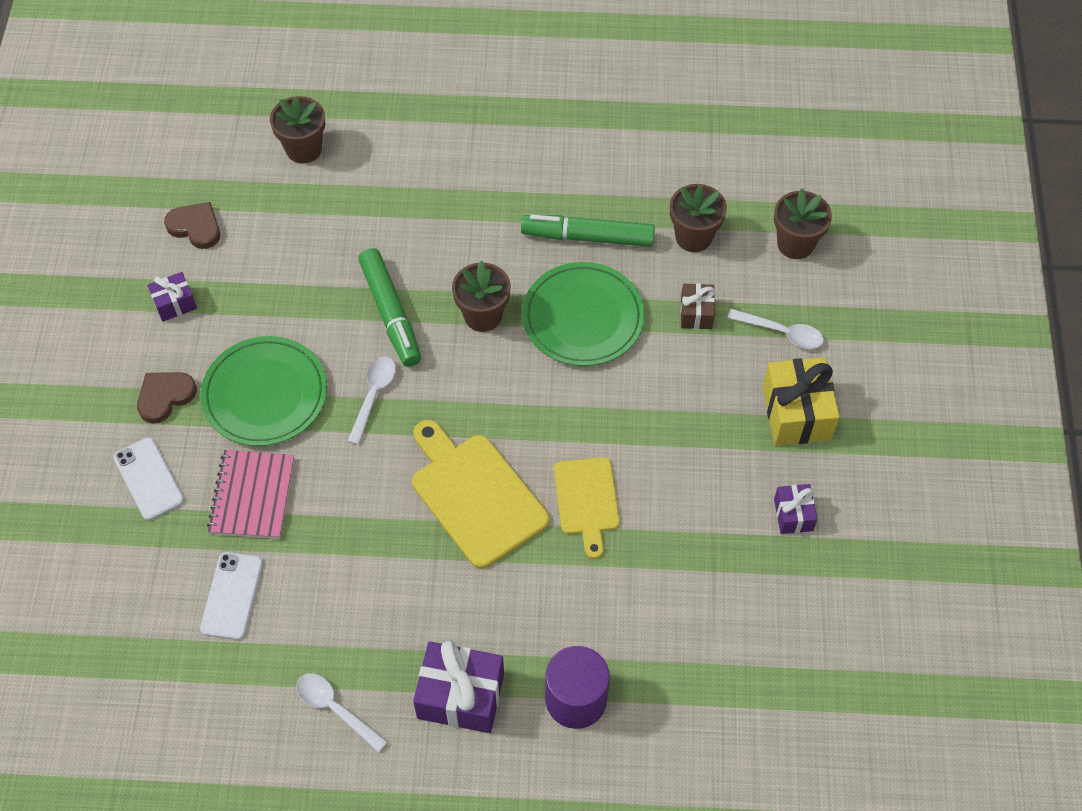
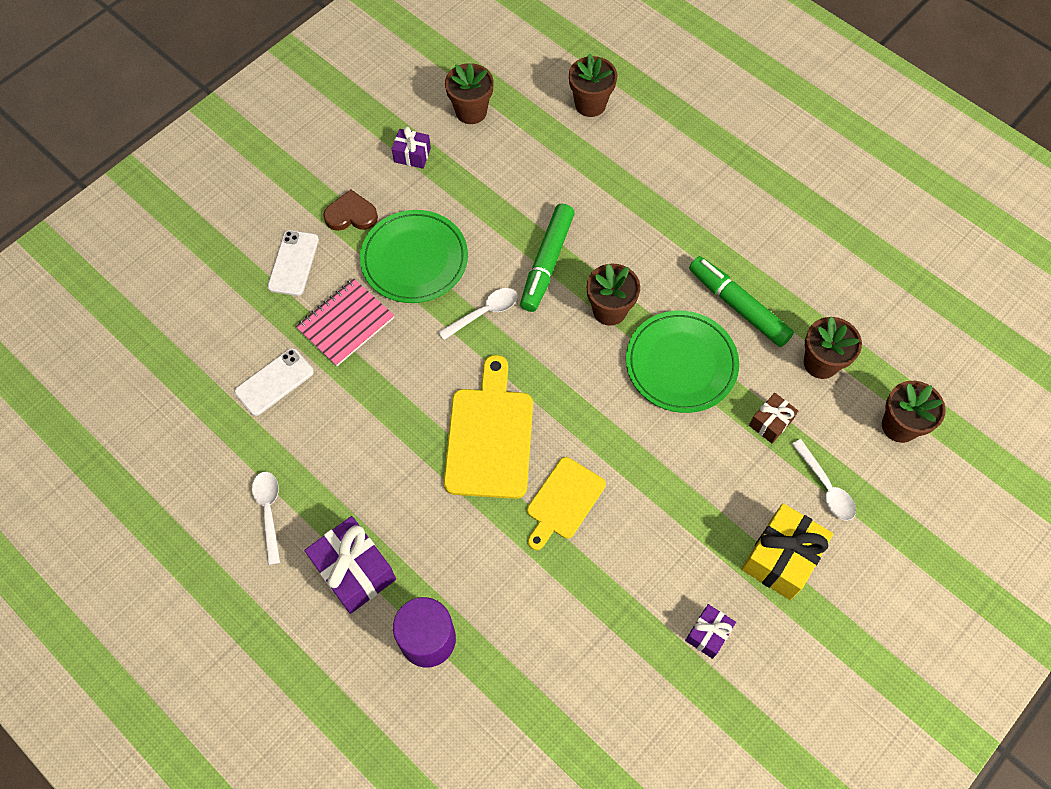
camera: 40 degrees right, 5 degrees up
(195, 227) = (471, 111): brown heart -> brown flower pot

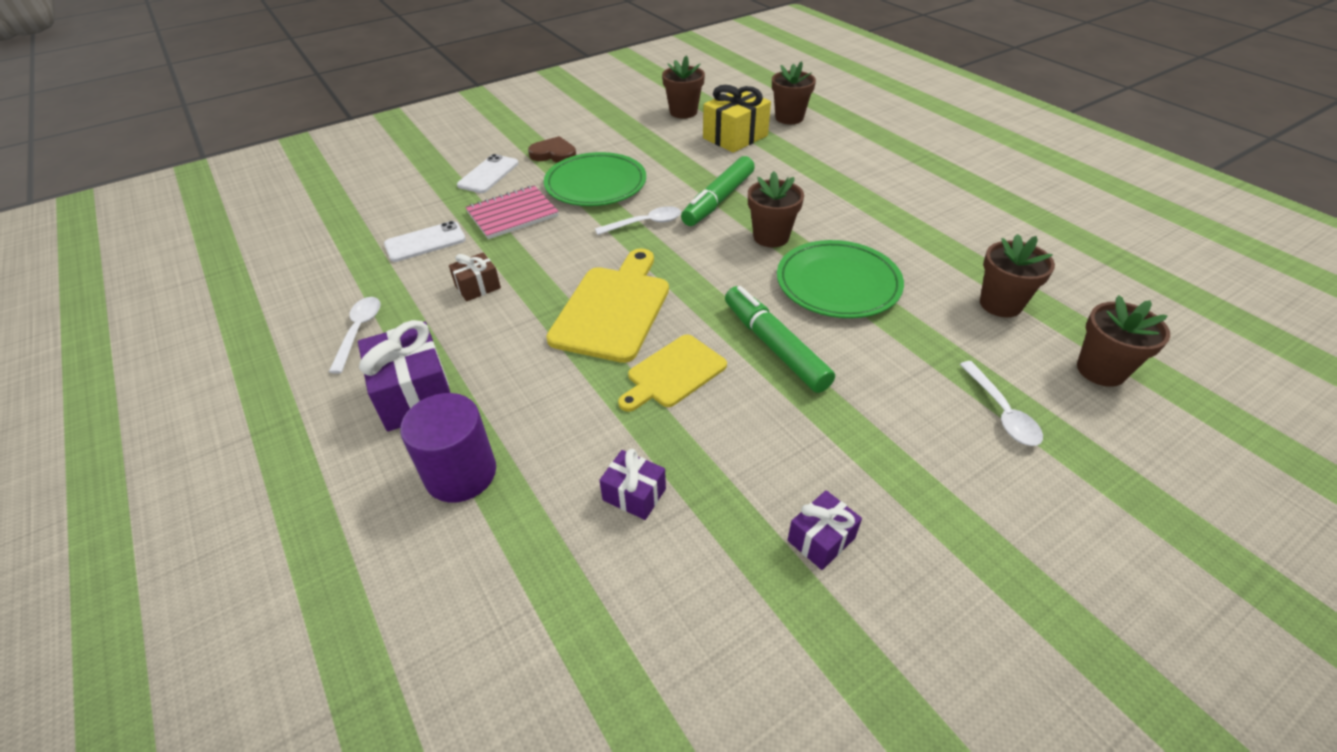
camera: 15 degrees right, 20 degrees down
(412, 155) = (622, 129): purple gift -> purple gift (634, 494)
(738, 306) = (909, 250): green marker -> green marker (774, 346)
(770, 422) = (935, 344): brown gift -> brown gift (477, 287)
(781, 558) = (936, 473): yellow gift -> yellow gift (735, 137)

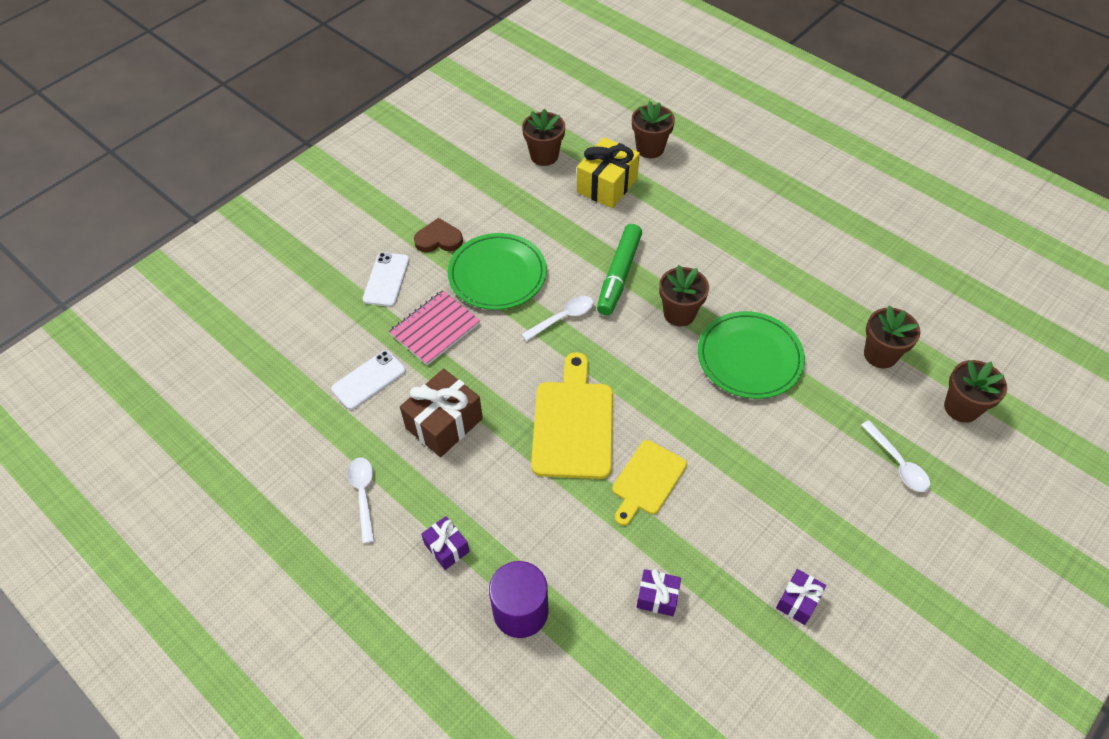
camera: 15 degrees left, 10 degrees up
(414, 394) = (446, 548): purple gift -> purple gift, size x0.55
(477, 287) = (444, 423): brown gift -> brown gift, size x1.80
(774, 346) = (717, 436): green marker -> none

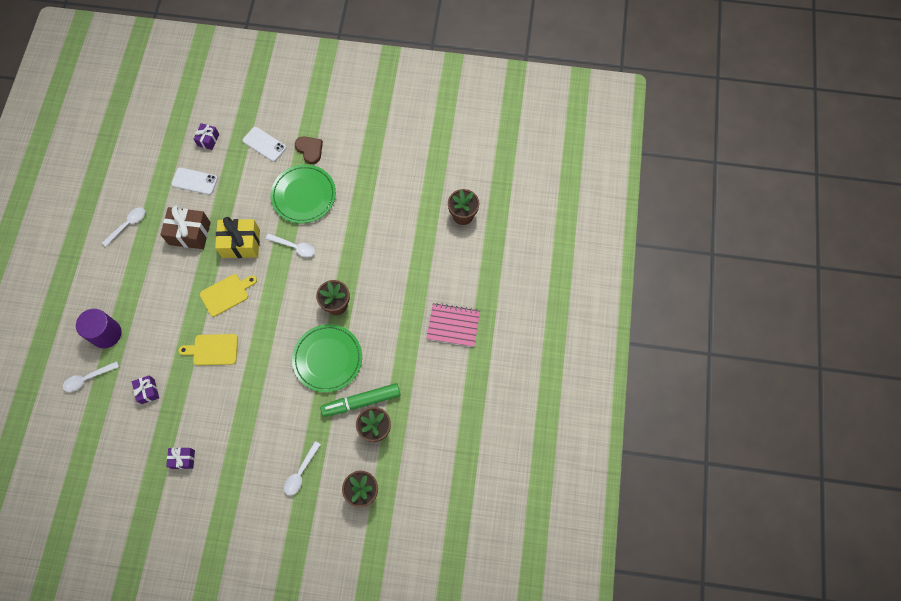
camera: 55 degrees right, 15 degrees up
(386, 279) = (264, 144): white phone -> white phone turned 60 degrees clockwise
(435, 329) = (246, 189): pink notebook -> pink notebook (453, 325)
(446, 548) = (121, 280): purple gift -> purple gift (208, 140)
(544, 156) = (414, 162): brown flower pot -> none
(573, 424) = (226, 294): yellow cutting board -> yellow cutting board, size x0.64
(578, 676) = (87, 378): none -> white spoon
(607, 185) = (413, 210): yellow gift -> yellow gift (241, 243)
(619, 275) = (345, 257): green marker -> green marker (361, 401)

